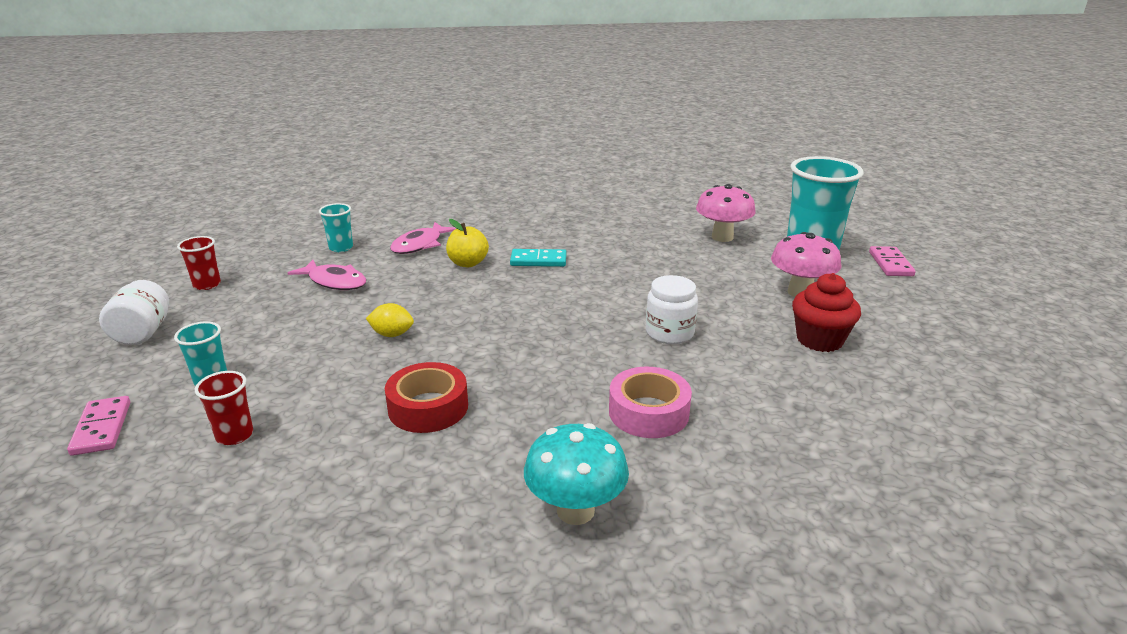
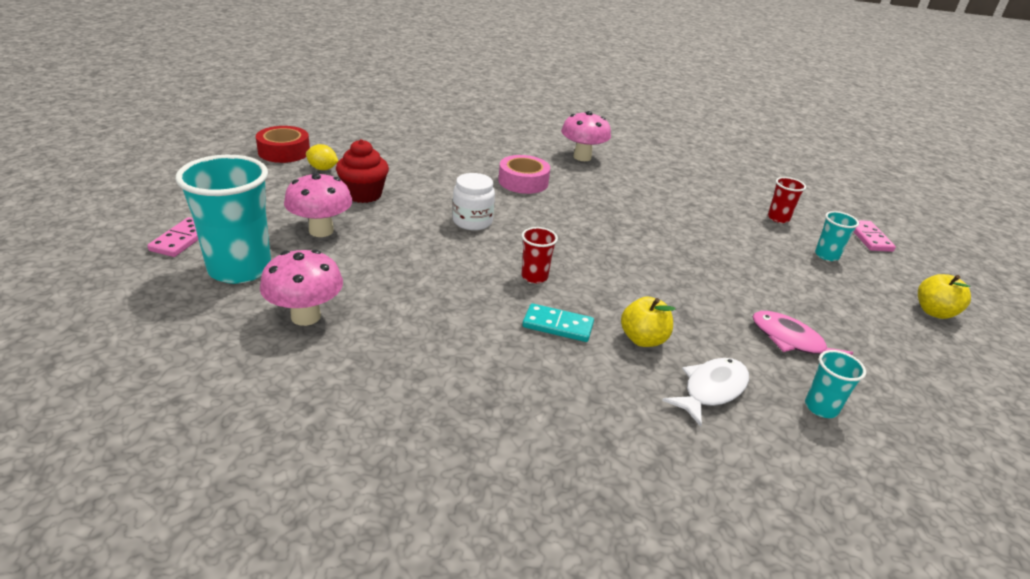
camera: 170 degrees left, 5 degrees up
(143, 332) = (934, 312): white jar -> yellow apple
(207, 285) = (939, 368): red cup -> red cup (534, 276)
(392, 334) = (703, 265): yellow lemon -> yellow lemon (322, 169)
(420, 245) = (711, 390): pink fish -> white fish
(428, 407) = (662, 210): red tape -> red tape (284, 152)
(575, 511) = (582, 157): turquoise mushroom -> pink mushroom

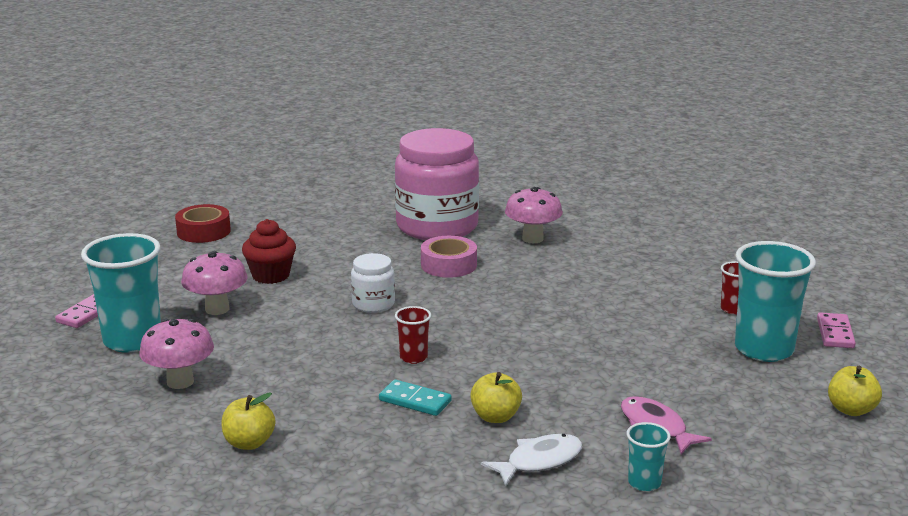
camera: 15 degrees right, 10 degrees down
(322, 169) = (237, 249): yellow lemon -> none
(406, 390) = (249, 443): none -> yellow apple
(496, 146) = (437, 226): none -> pink jar
(826, 255) = (764, 349): turquoise cup -> turquoise cup, size x2.12

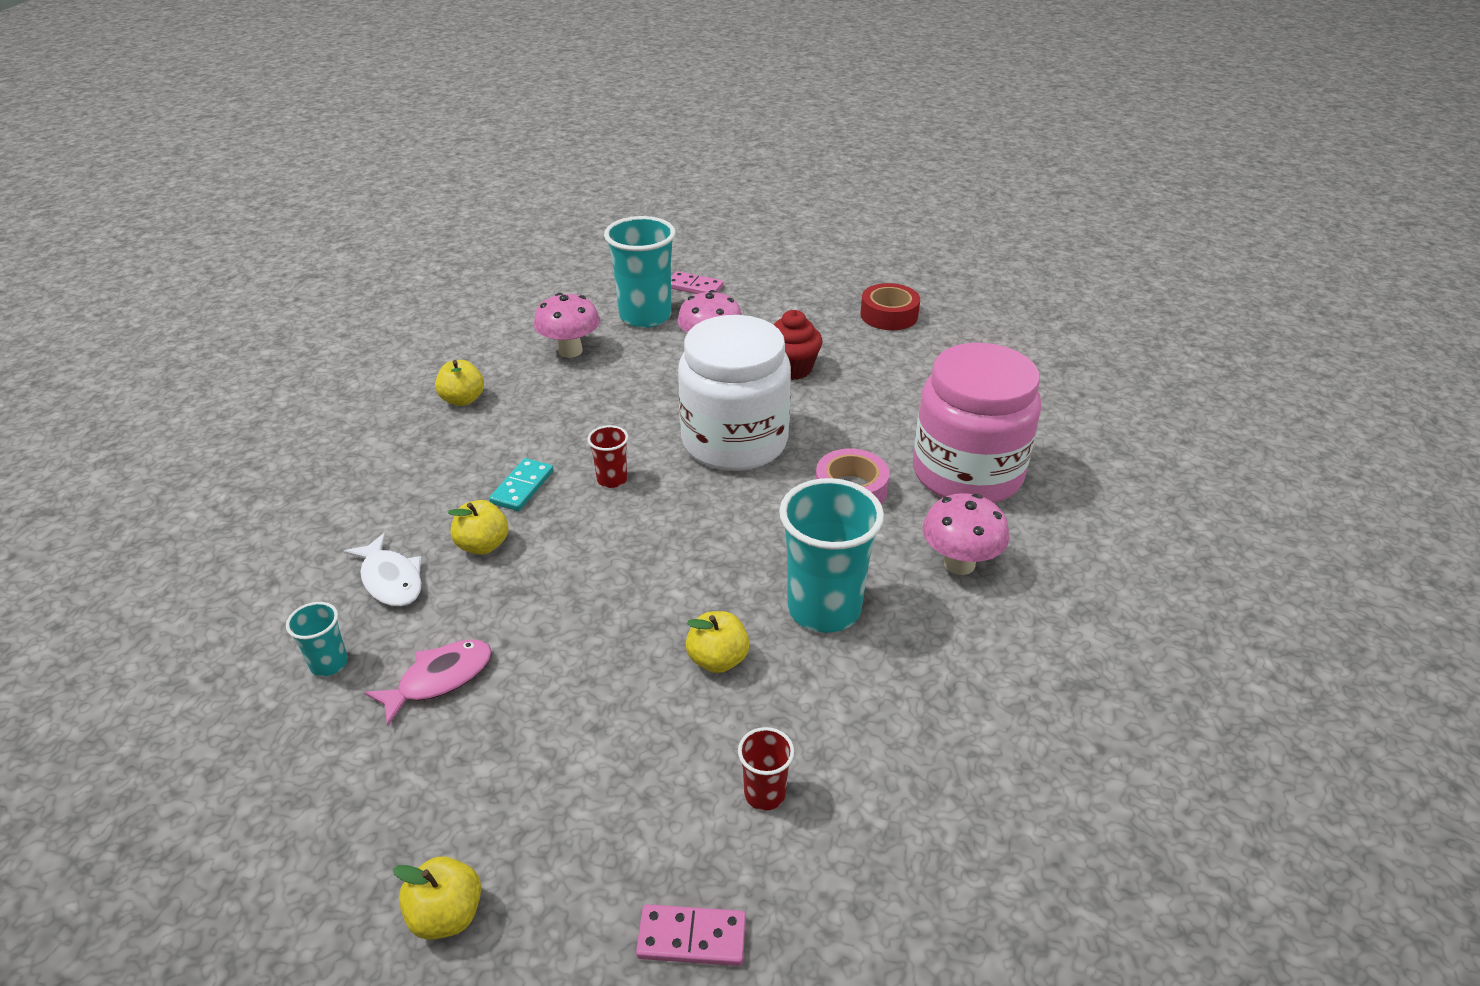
camera: 85 degrees right, 15 degrees up
(373, 304) = (734, 442): white jar -> white jar, size x2.19
(625, 319) = (718, 659): none -> yellow apple
(764, 349) = (633, 820): turquoise cup -> turquoise cup (824, 608)

